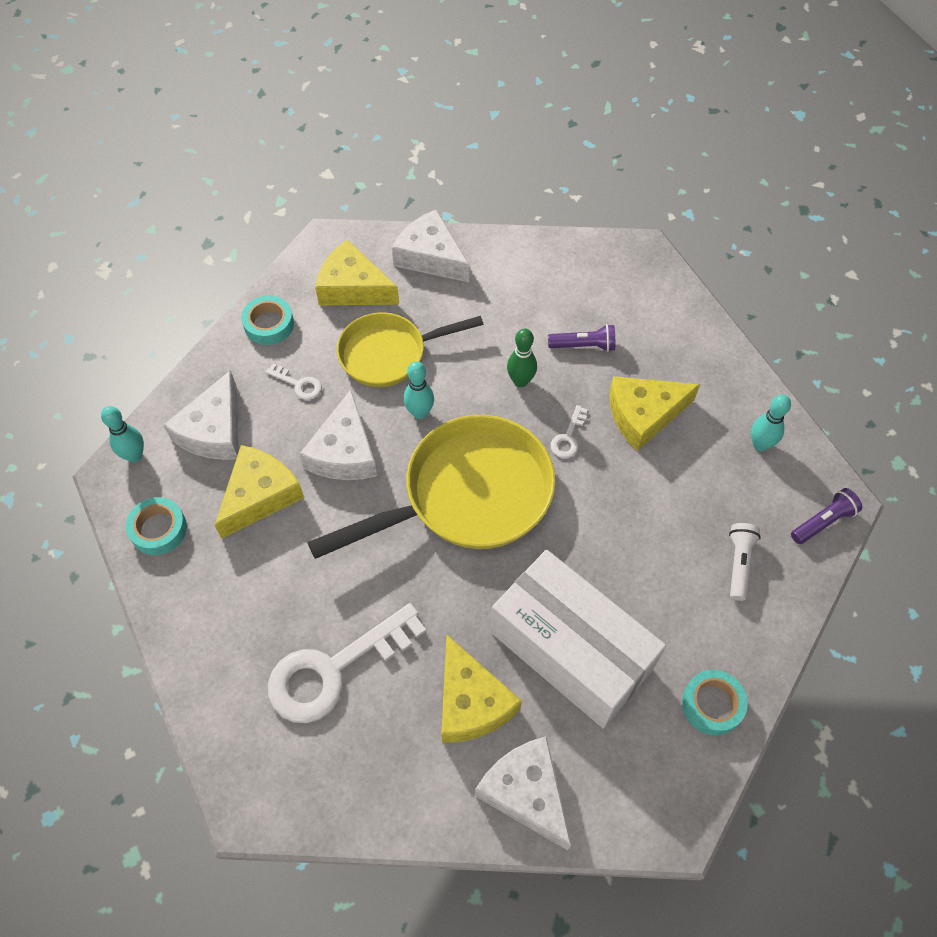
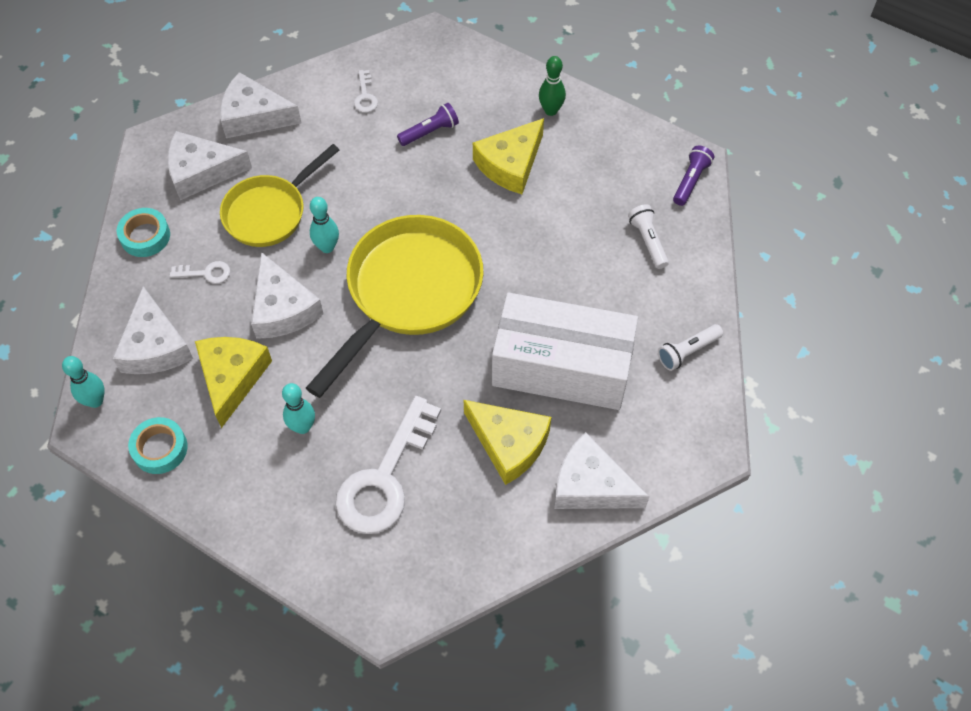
camera: 30 degrees left, 0 degrees up
(353, 287) = (201, 172): yellow cheese -> white cheese
(520, 381) = (395, 183): green bowling pin -> green bowling pin (551, 110)
(568, 437) = (461, 209): white key -> white key (365, 96)
(712, 704) = (687, 351): turquoise tape -> white flashlight
(760, 444) = (612, 145): turquoise bowling pin -> turquoise bowling pin (302, 427)

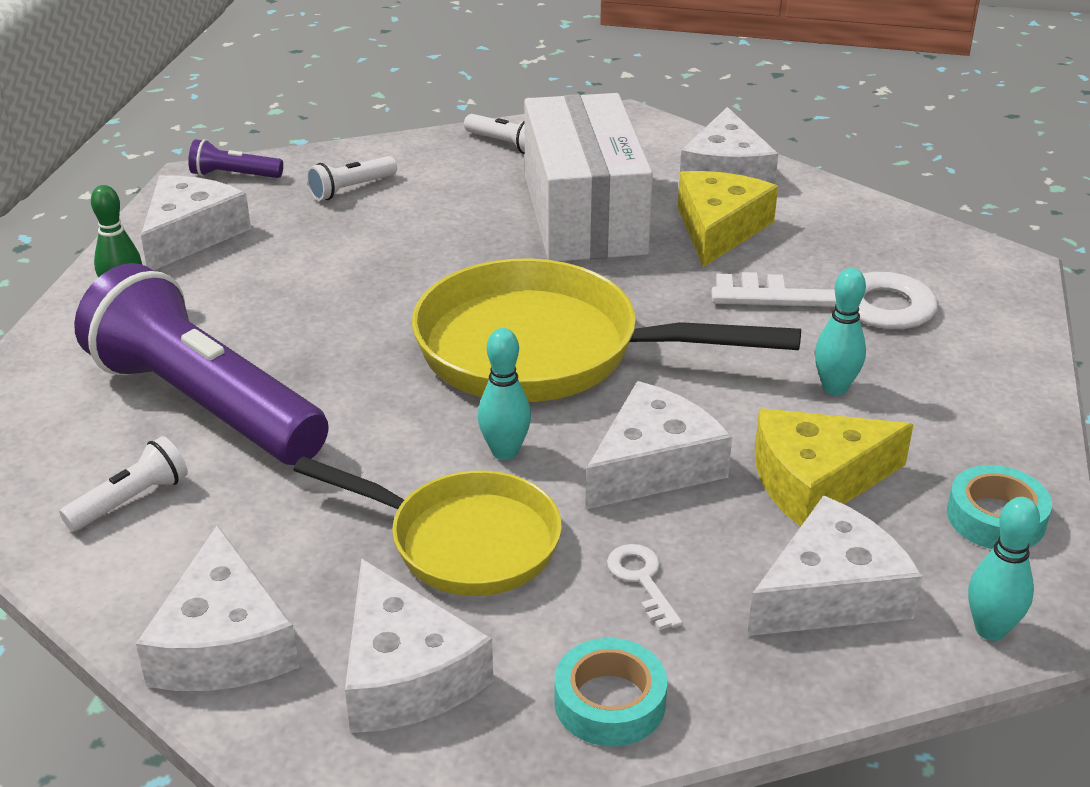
camera: 110 degrees left, 25 degrees down
(365, 96) = (131, 500): white key -> white flashlight
(430, 132) = (205, 404): purple flashlight -> purple flashlight, size x2.48
(510, 164) = (252, 313): yellow cheese -> none
(615, 148) = (191, 235): none -> white cheese

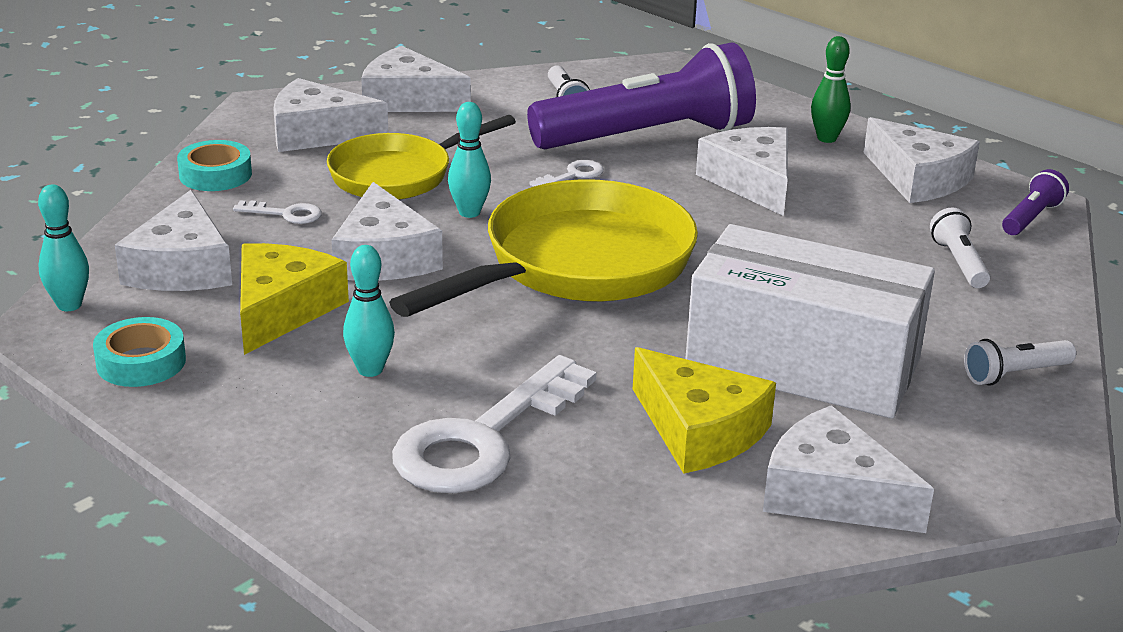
camera: 120 degrees right, 5 degrees down
(273, 312) = (752, 182): none -> white cheese
(352, 419) = (573, 175): none -> white key

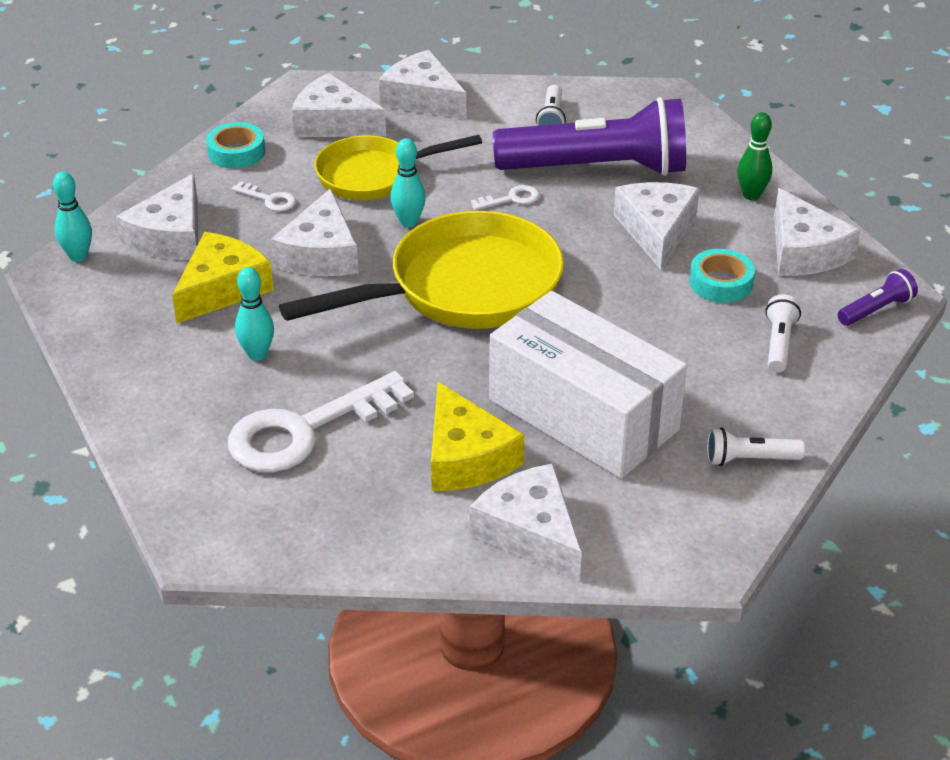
camera: 20 degrees right, 10 degrees up
(141, 362) = (104, 316): turquoise tape -> turquoise tape (720, 283)

